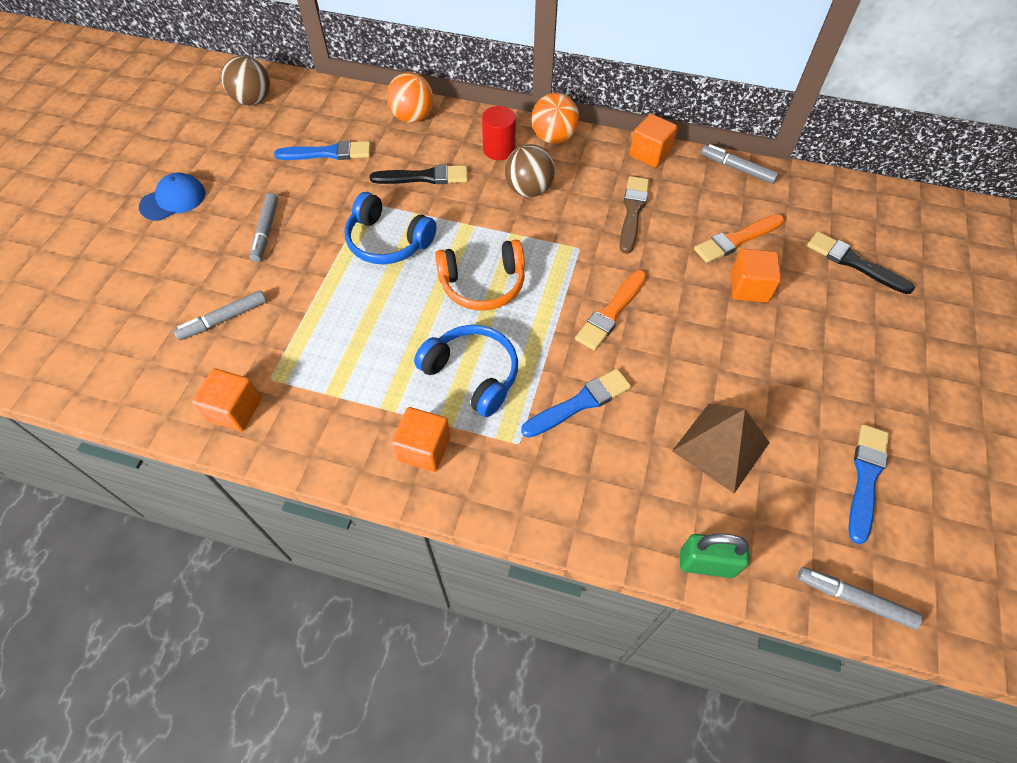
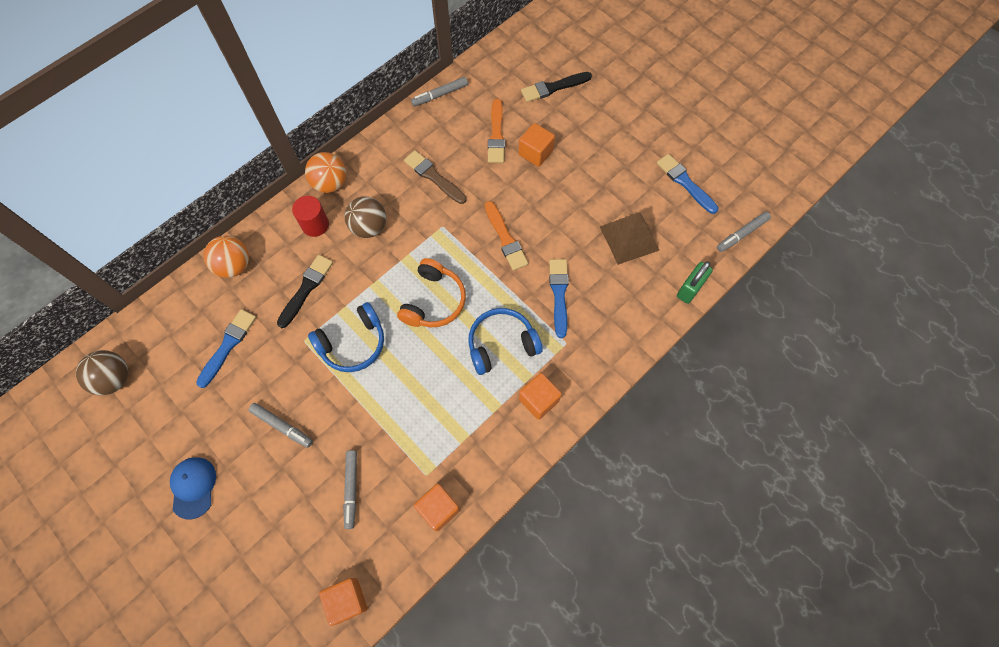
camera: 60 degrees left, 10 degrees up
(650, 154) = (390, 135): orange cube -> orange cube (347, 600)

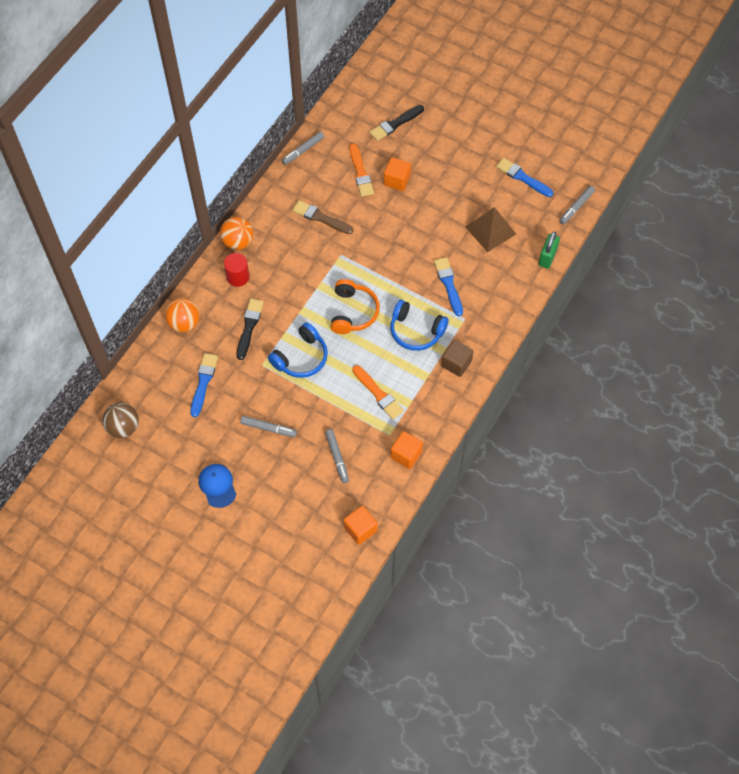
camera: 15 degrees left, 5 degrees down
(369, 227) = (282, 269): brown ball -> none
(501, 344) = (416, 331): blue headphones -> blue headphones turned 120 degrees counterclockwise
(505, 238) = (394, 252): orange brush -> orange brush (378, 394)
(539, 400) = (456, 363): orange cube -> brown cube

